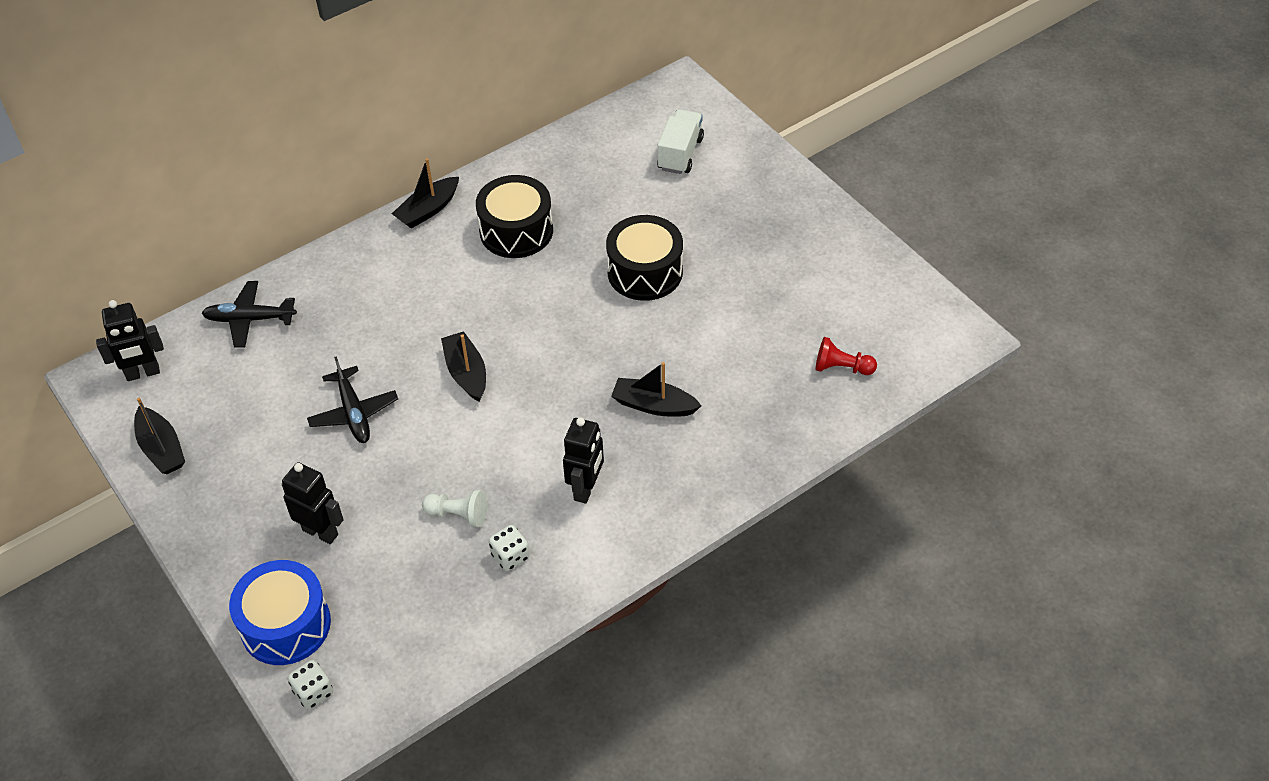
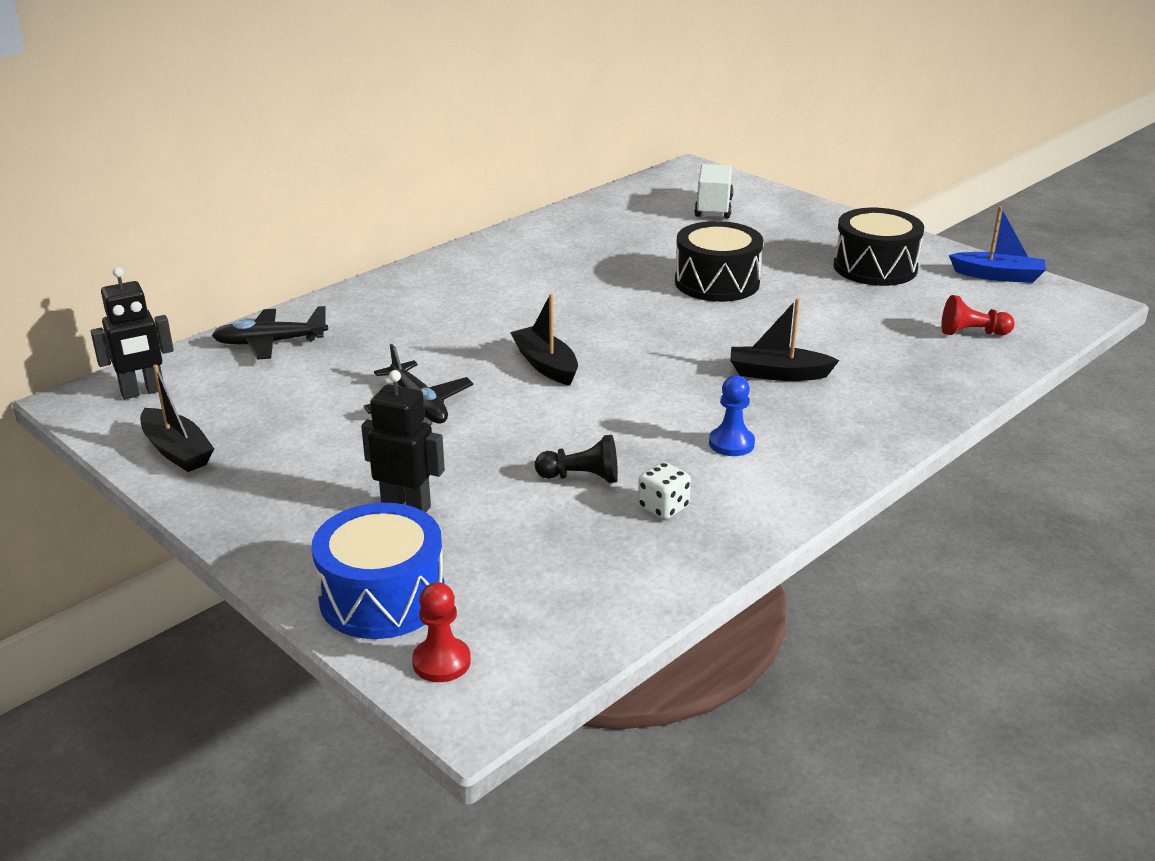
camera: 10 degrees left, 20 degrees down
(313, 692) = (441, 662): white dice -> red pawn
(428, 210) = (457, 256): black boat -> none
(458, 515) = (581, 477): white pawn -> black pawn
(516, 231) = (561, 264): black drum -> black drum (875, 267)
(586, 488) = (731, 443): black robot -> blue pawn
(902, 287) = (998, 276): none -> blue boat

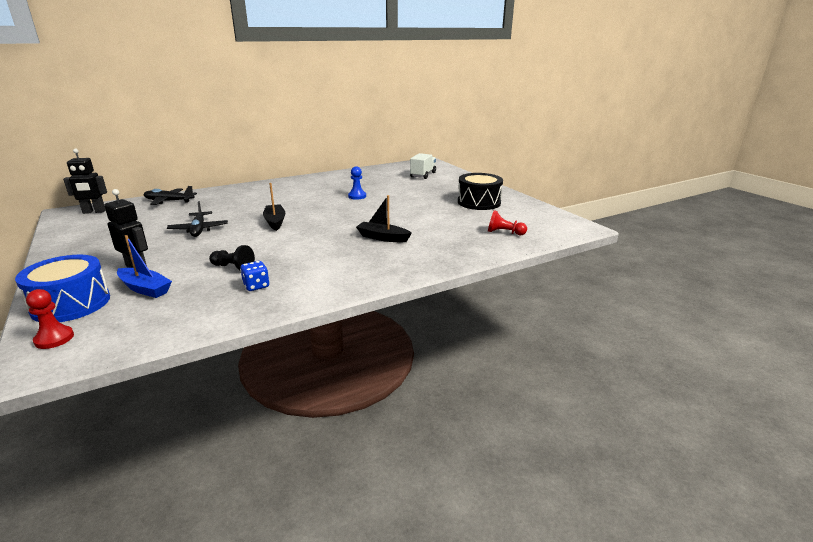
camera: 15 degrees right, 5 degrees down
(177, 451) = (74, 234): black boat -> none
(663, 507) = (256, 286): white dice -> blue dice
(717, 282) = (393, 200): black drum -> none
(731, 443) = (325, 263): blue pawn -> blue pawn (357, 196)
(998, 276) = (541, 211): blue boat -> blue boat (145, 289)

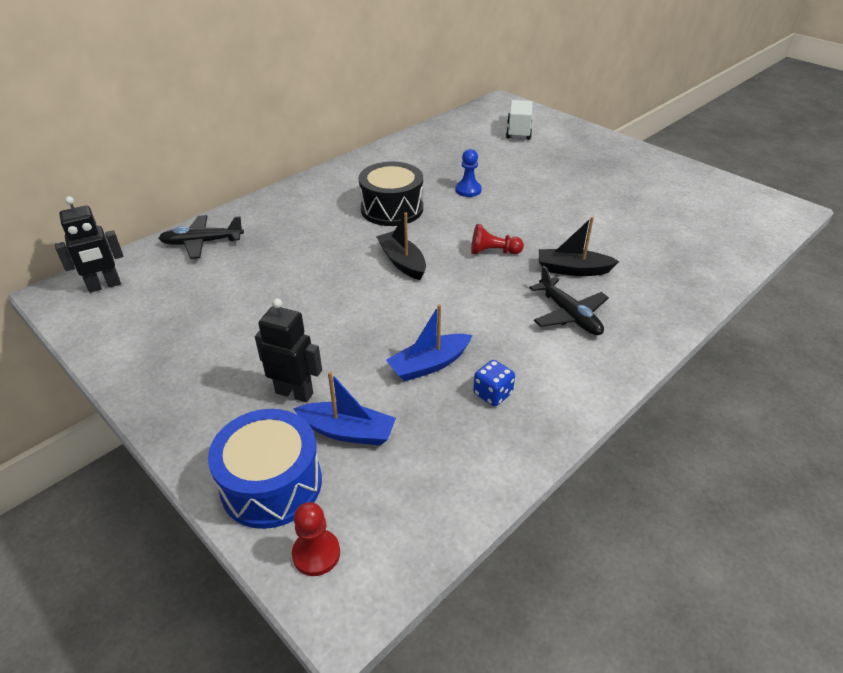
camera: 15 degrees left, 15 degrees up
(199, 229) = (308, 297): black plane -> black plane (569, 315)
(233, 267) = (429, 365): black pawn -> blue boat
(479, 202) = (635, 179): black drum -> black drum (392, 209)
(504, 233) = (710, 234): red pawn -> red pawn (493, 252)

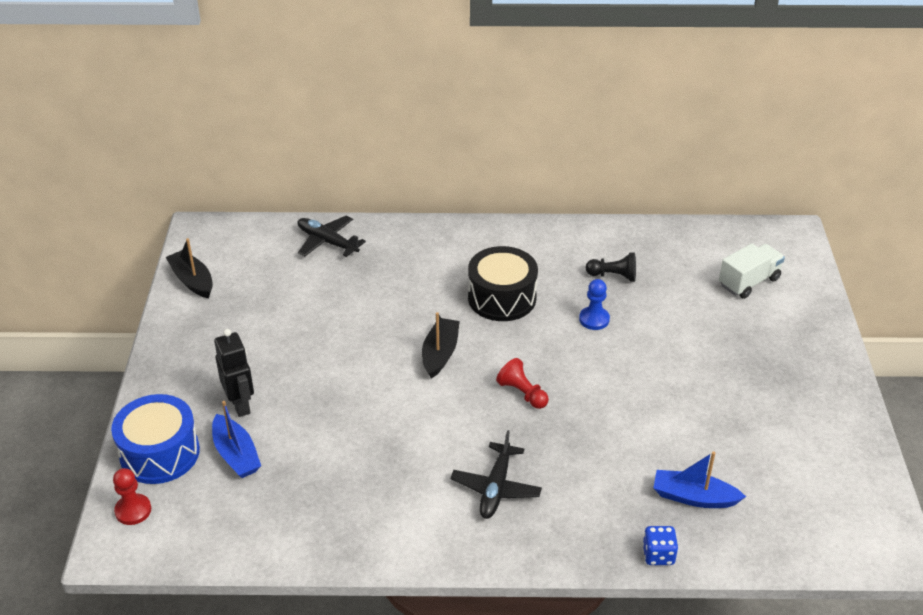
camera: 45 degrees right, 0 degrees up
(104, 286) = (230, 241): black robot -> none
(429, 365) = (343, 449): blue boat -> blue boat (693, 497)
(442, 163) = (613, 276): none -> black pawn
(492, 394) = (352, 501): blue dice -> blue dice (658, 555)
(572, 270) = (561, 454): black boat -> black boat (192, 281)

